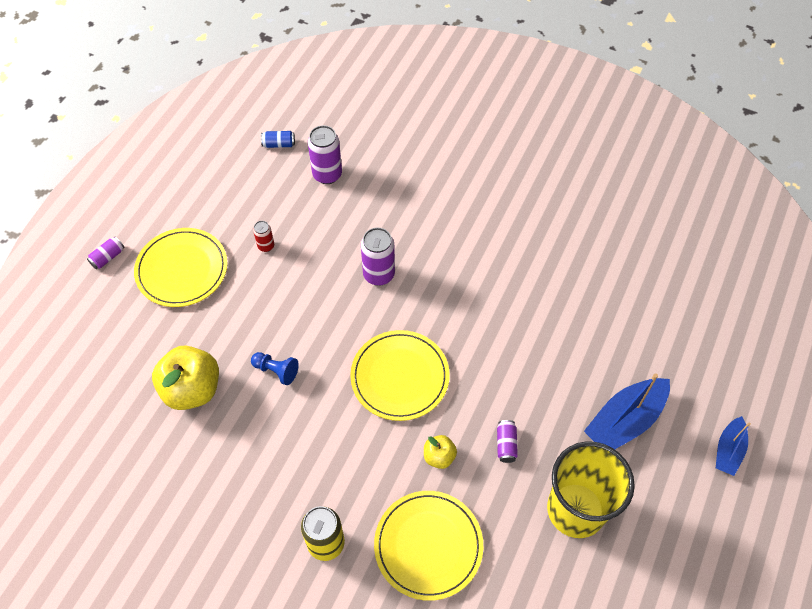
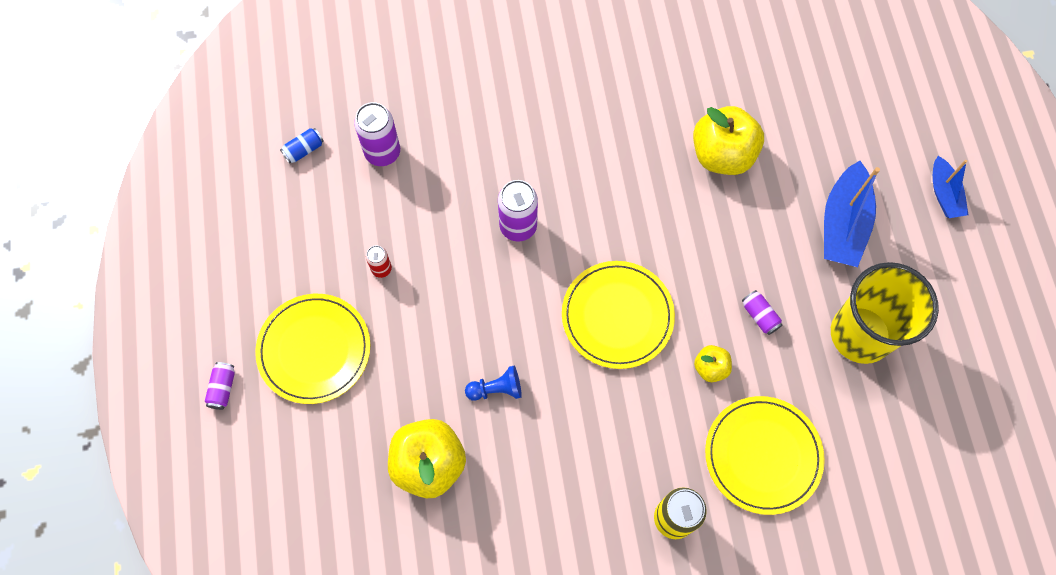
camera: 35 degrees left, 10 degrees up
(567, 315) = (722, 155): none -> yellow apple

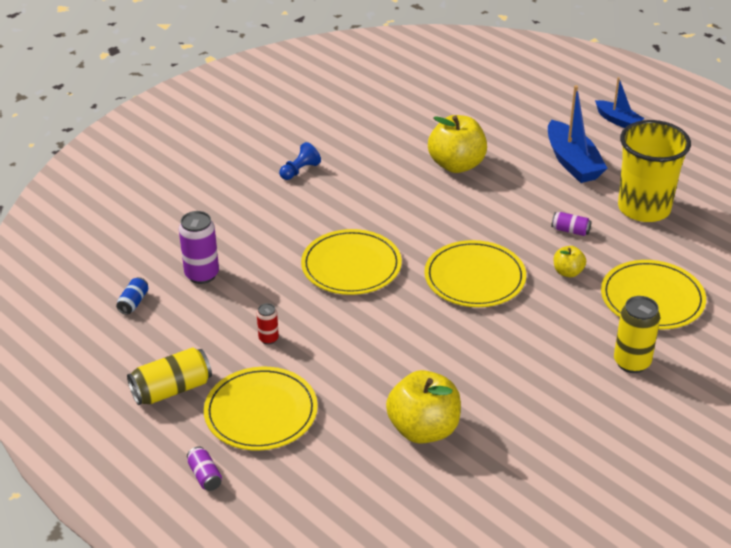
camera: 35 degrees left, 30 degrees down
(264, 274) = (171, 389): none -> yellow can
(496, 389) = (430, 360): blue pawn -> blue pawn (300, 171)
(518, 226) = (351, 266): purple can -> yellow plate

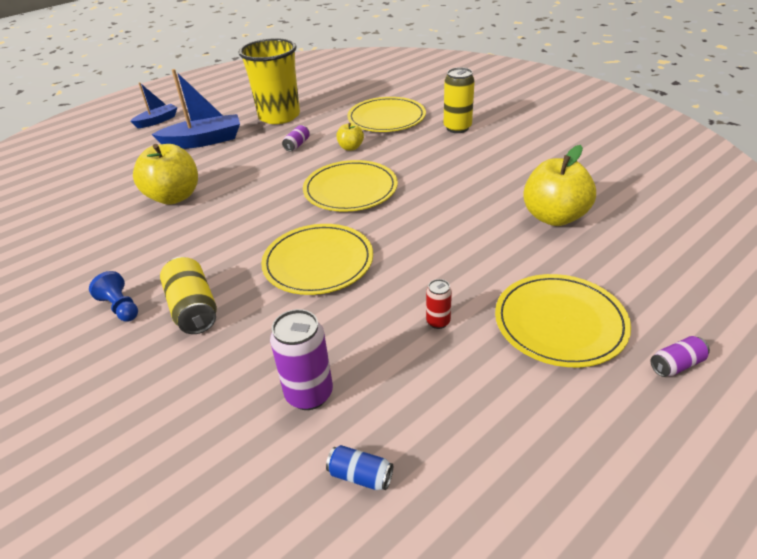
camera: 85 degrees left, 0 degrees up
(171, 389) = (540, 410): yellow can -> yellow can (193, 308)

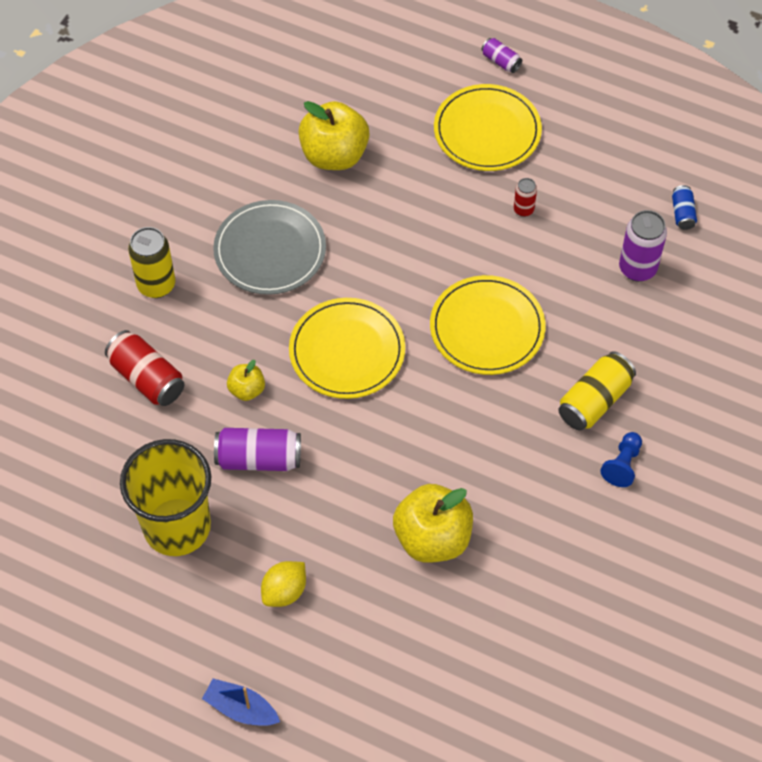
camera: 115 degrees left, 20 degrees up
(203, 141) = (284, 591): blue boat -> yellow lemon
(297, 145) = (259, 458): purple can -> purple can, size x1.82
(386, 118) = (147, 378): yellow plate -> red can
(464, 172) = (270, 250): none -> grey plate

